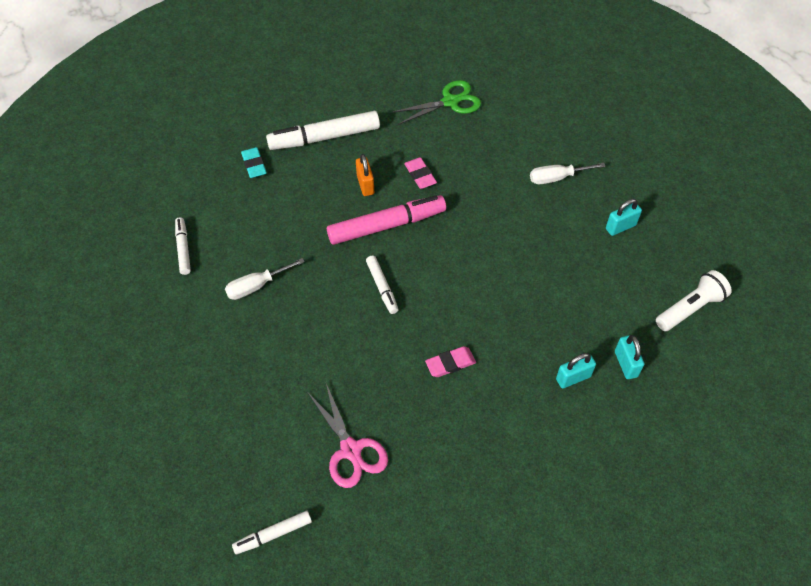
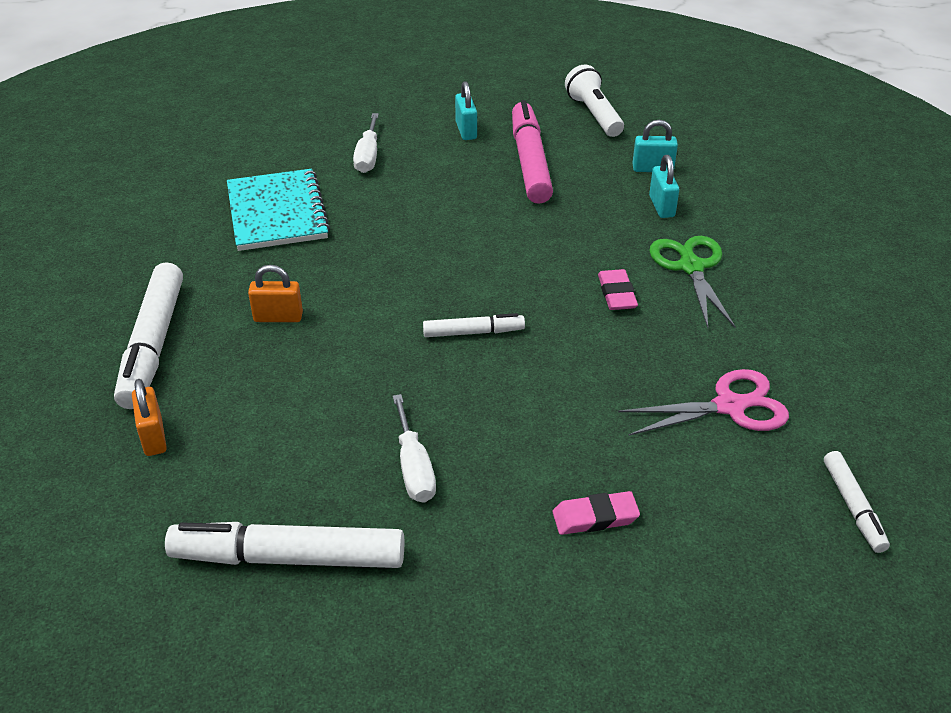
camera: 75 degrees left, 15 degrees down
(183, 249) = (288, 557): white marker -> white marker, size x1.87
(254, 165) = (153, 437): turquoise eraser -> orange padlock
(387, 226) = (367, 309): pink marker -> pink marker (530, 162)
(420, 175) = (293, 262): pink eraser -> pink eraser (595, 517)
(450, 102) = (177, 211): green scissors -> green scissors (691, 267)
(469, 150) = (277, 213): none -> turquoise notebook

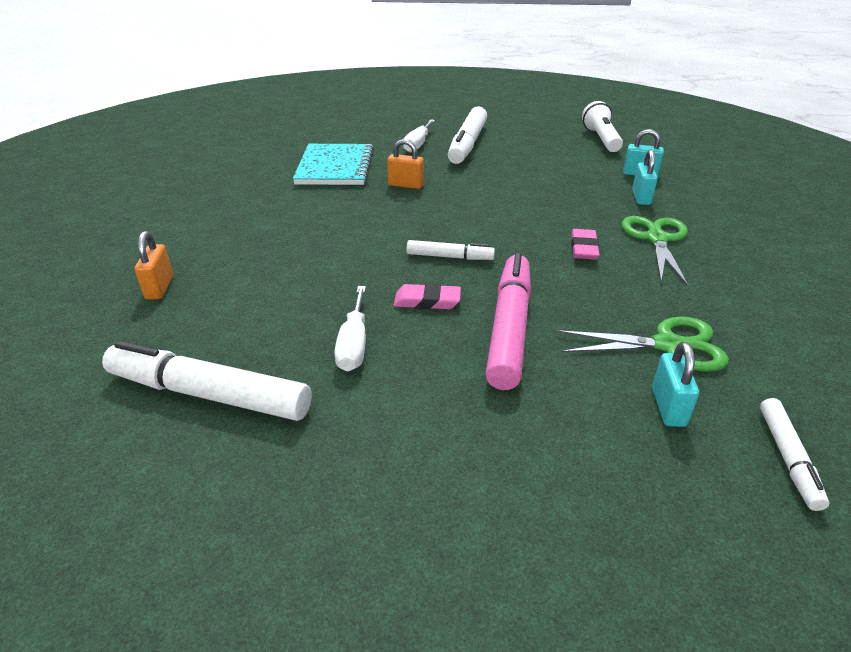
camera: 15 degrees right, 5 degrees down
(153, 345) = (198, 230): white marker -> white marker (467, 144)
(278, 317) = (300, 226): orange padlock -> orange padlock (406, 185)
(466, 131) = (497, 138): turquoise padlock -> turquoise padlock (668, 407)
(530, 162) = (540, 160): pink marker -> pink marker (509, 328)
(595, 517) = (505, 415): pink eraser -> pink eraser (427, 301)
(729, 406) = (668, 345): pink scissors -> green scissors

